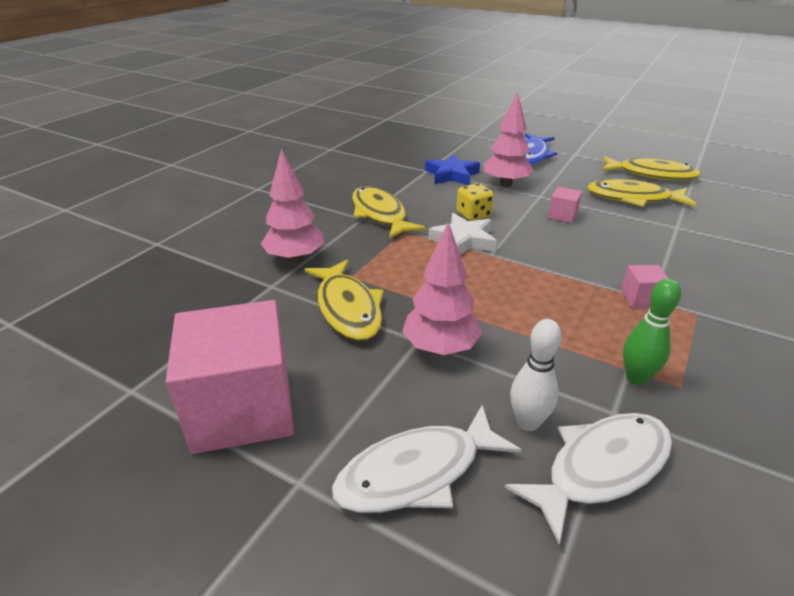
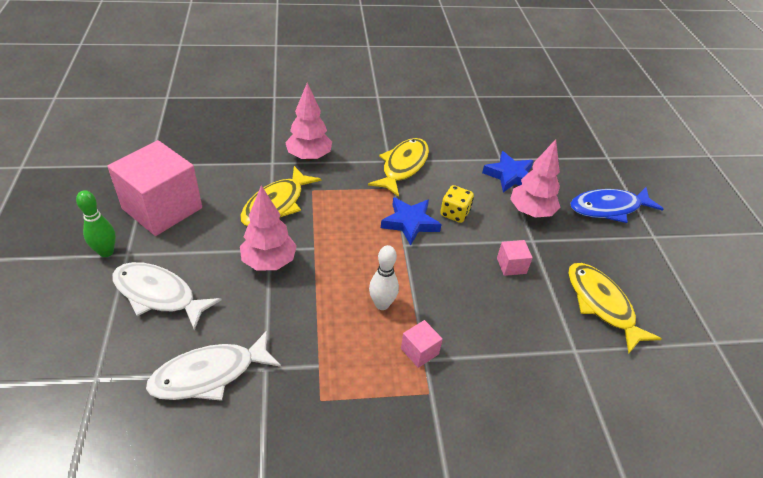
camera: 50 degrees right, 10 degrees up
(463, 240) = (410, 223): white star -> blue star
(528, 422) = (228, 328): white bowling pin -> white bowling pin (382, 304)
(601, 468) = (209, 374): white fish -> white fish turned 135 degrees clockwise
(636, 378) = (311, 371): green bowling pin -> green bowling pin (106, 252)
(651, 174) = (677, 306): yellow fish -> none

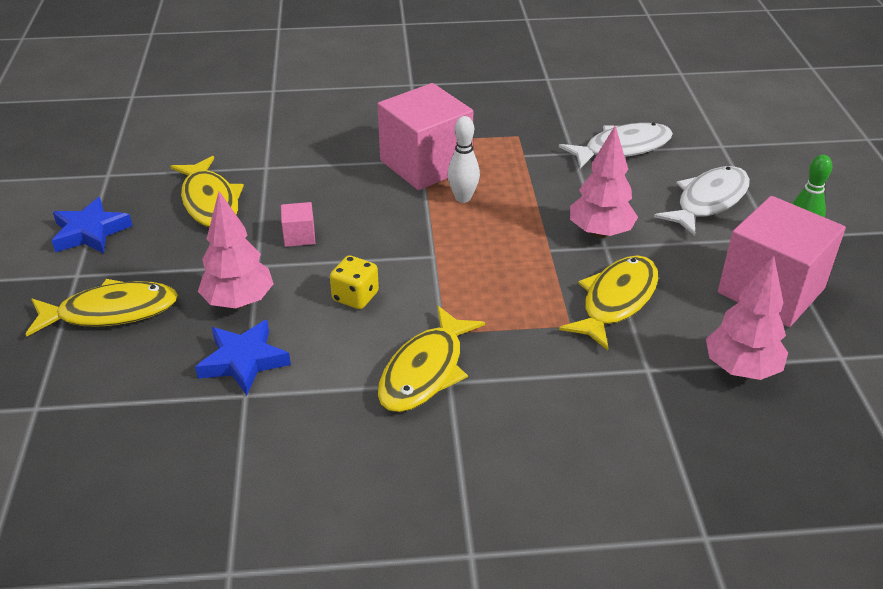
camera: 175 degrees left, 5 degrees down
(159, 295) = (708, 201): white fish -> white fish turned 75 degrees counterclockwise
(309, 157) = (589, 383): pink tree -> pink tree (741, 369)
(410, 223) = (422, 282): blue star -> blue star (90, 232)
(419, 351) = (425, 164): pink cube -> pink cube, size x2.42
(609, 208) = (111, 312): blue fish -> yellow fish

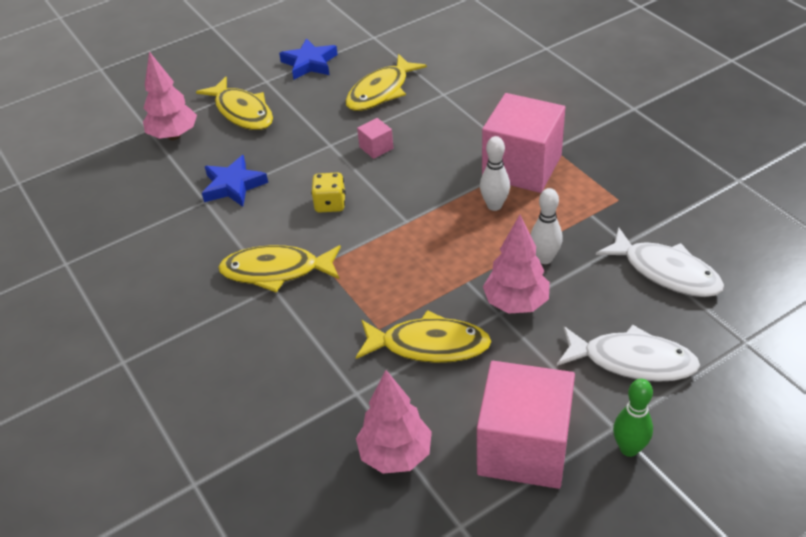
camera: 65 degrees right, 5 degrees up
(239, 302) = (287, 156): pink tree -> pink tree (174, 136)
(557, 197) = (544, 258): none -> white bowling pin

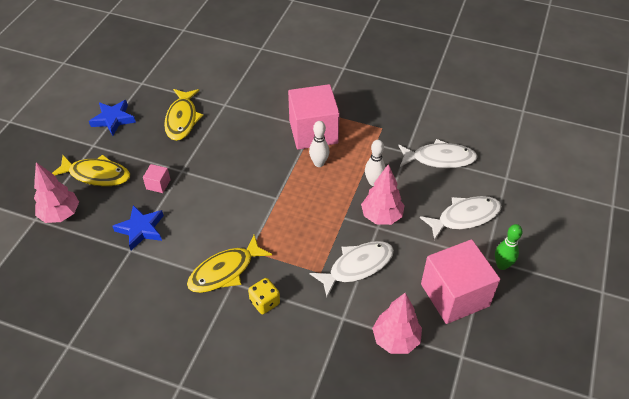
camera: 40 degrees left, 5 degrees up
(330, 204) = (219, 210): yellow dice -> yellow dice (265, 302)
(376, 148) = (214, 159): pink cube -> pink cube (158, 184)
(429, 345) = (357, 266): yellow fish -> white fish

